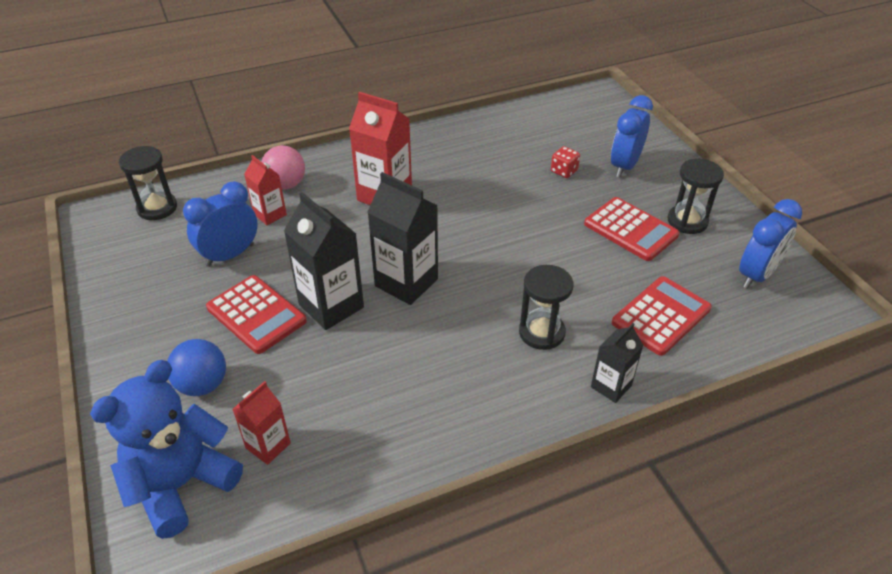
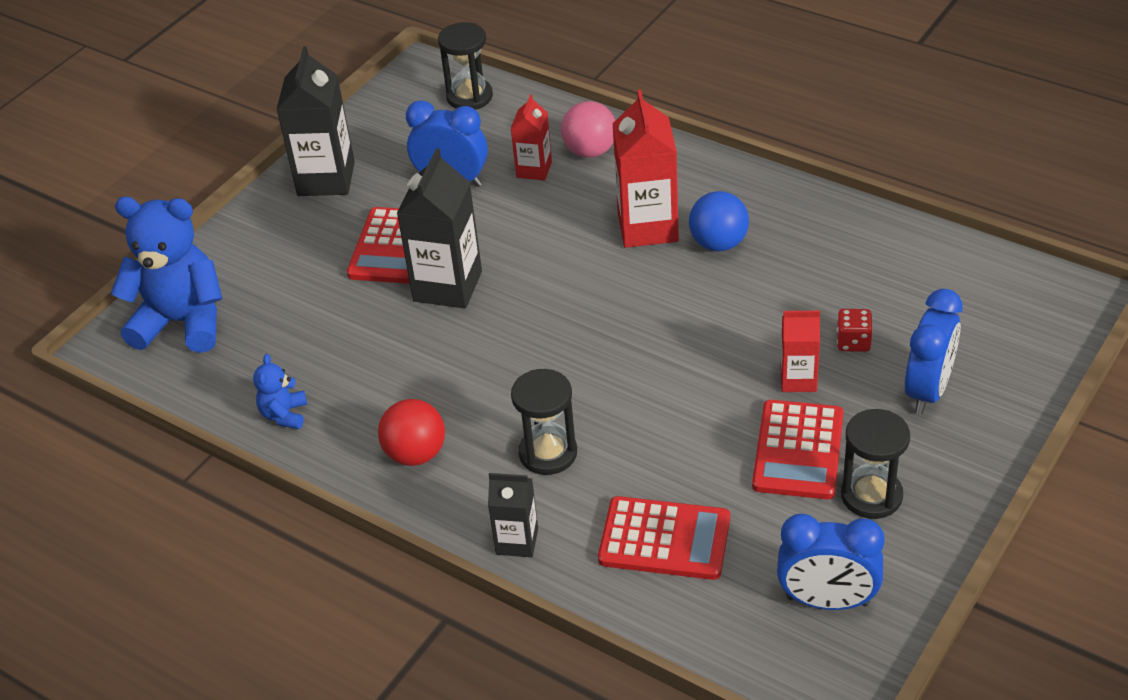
camera: 60 degrees right, 0 degrees up
(202, 385) = (286, 268): blue ball -> blue ball (718, 243)
(268, 445) = (256, 346): red carton -> red carton (798, 379)
(365, 462) = (284, 415): none -> blue teddy bear
(406, 282) = (528, 318): black carton -> black carton (326, 179)
(481, 401) = (415, 454): none -> red ball
(624, 166) = (928, 390): blue clock -> blue clock turned 120 degrees clockwise

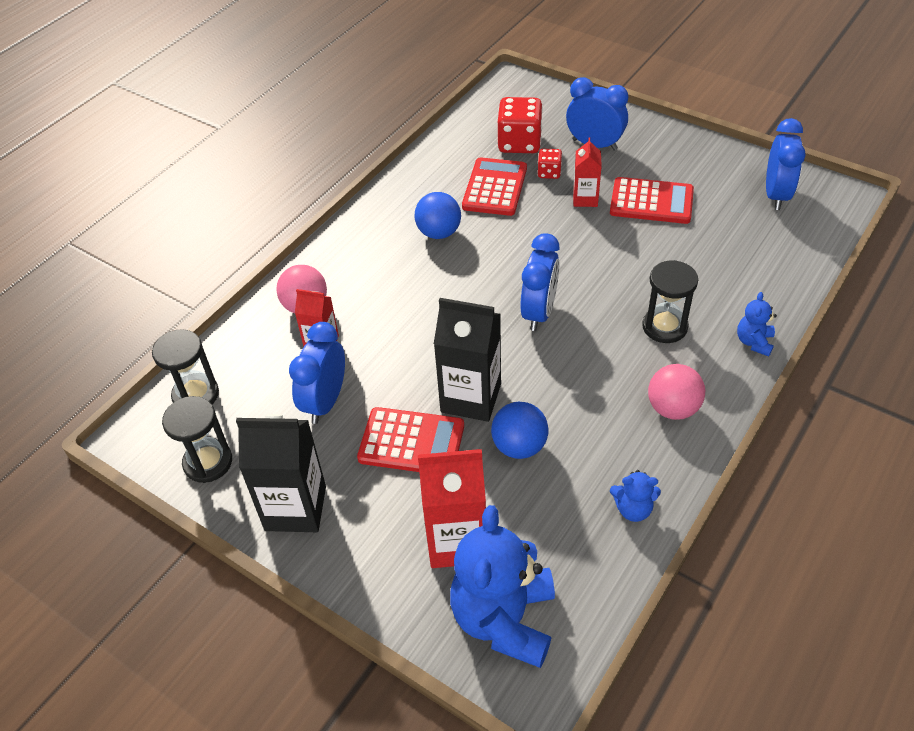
camera: 90 degrees left, 5 degrees up
(377, 326) = (519, 446): none -> blue ball
(415, 454) = (672, 408): red ball -> pink ball
(517, 541) = (754, 342): black carton -> blue teddy bear
(576, 337) = (539, 312): none -> blue clock
(647, 227) = (413, 271): red carton -> red carton (457, 541)
(664, 539) = (739, 265): red calculator -> red calculator (495, 187)
(871, 496) = (687, 173): black hourglass -> black hourglass (208, 462)
(919, 310) = (519, 143): none -> red dice

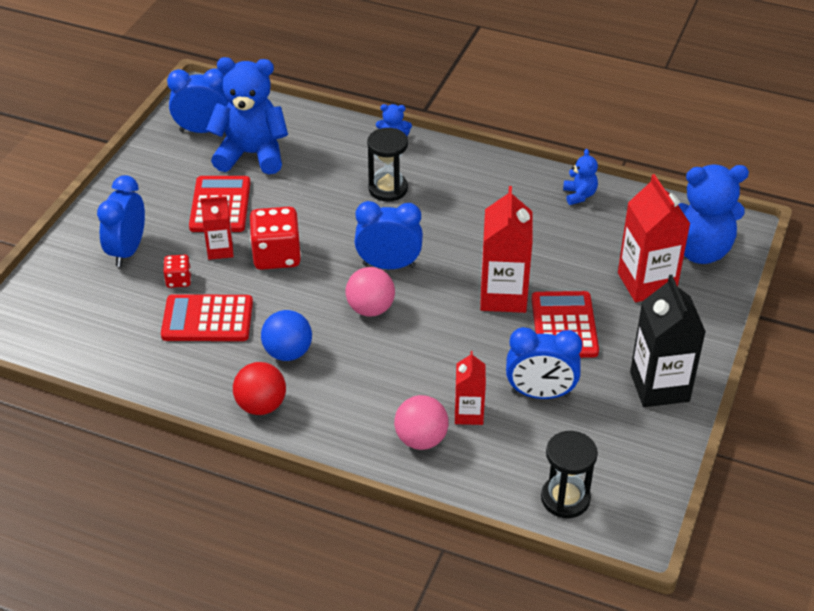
camera: 105 degrees left, 5 degrees down
(208, 462) = (639, 463): black hourglass -> none
(383, 213) = (261, 405): none -> red ball
(471, 398) = (503, 296): black carton -> red carton
(519, 143) = (125, 309): red dice -> red dice (276, 256)
(519, 446) = (544, 260): blue ball -> none
(672, 408) = (476, 180): pink ball -> pink ball (370, 309)
(733, 227) = (251, 154): none -> blue teddy bear

